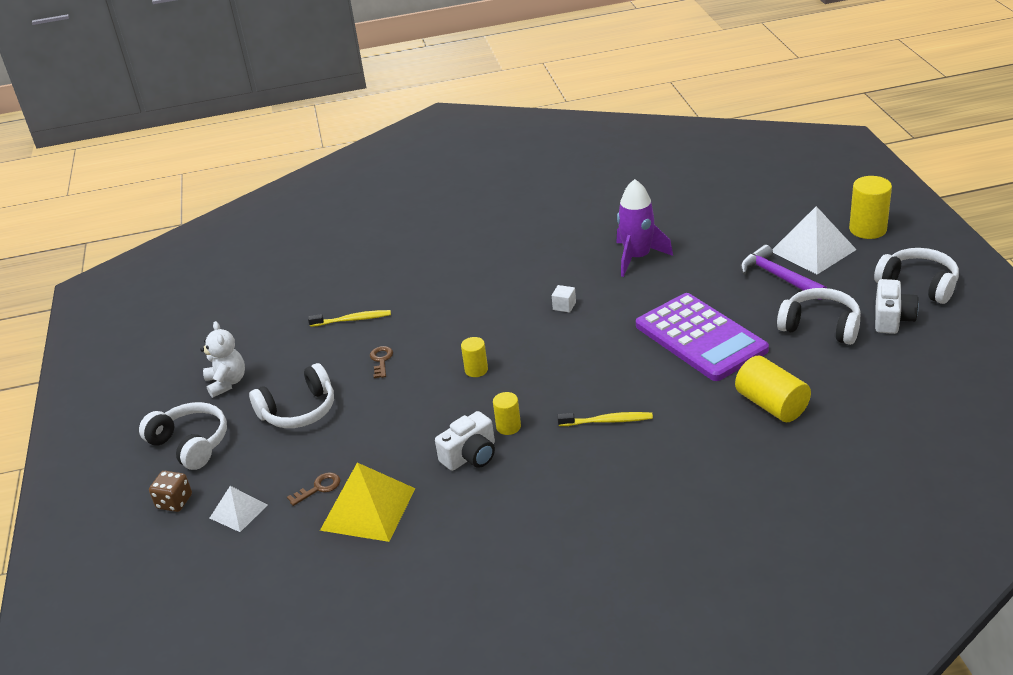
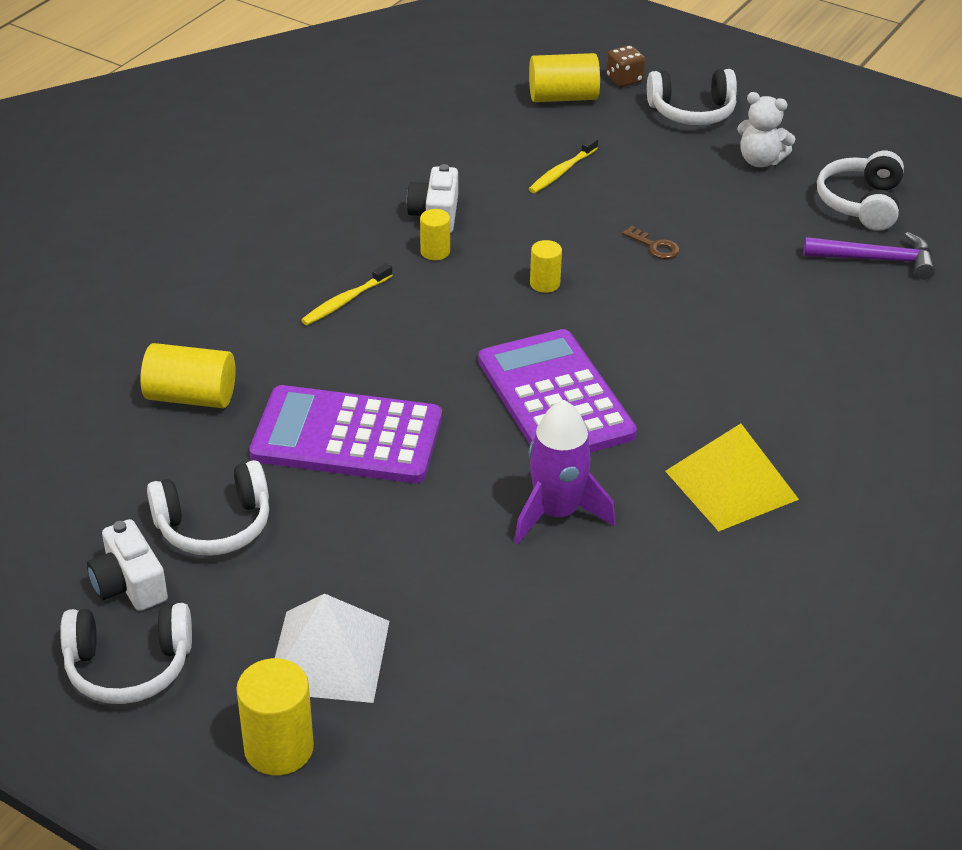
camera: 130 degrees right, 5 degrees up
(238, 511) = (563, 97): white pyramid -> yellow cylinder
(299, 411) = (650, 173): white headphones -> white headphones (861, 203)
(318, 488) = (527, 137): brown key -> none
(352, 320) = (759, 267): yellow toothbrush -> yellow toothbrush (562, 171)
(368, 509) = (462, 144): yellow pyramid -> yellow pyramid (731, 485)
(564, 306) = (555, 397): white cube -> purple calculator
(778, 277) = (336, 579): purple hammer -> purple hammer (877, 260)

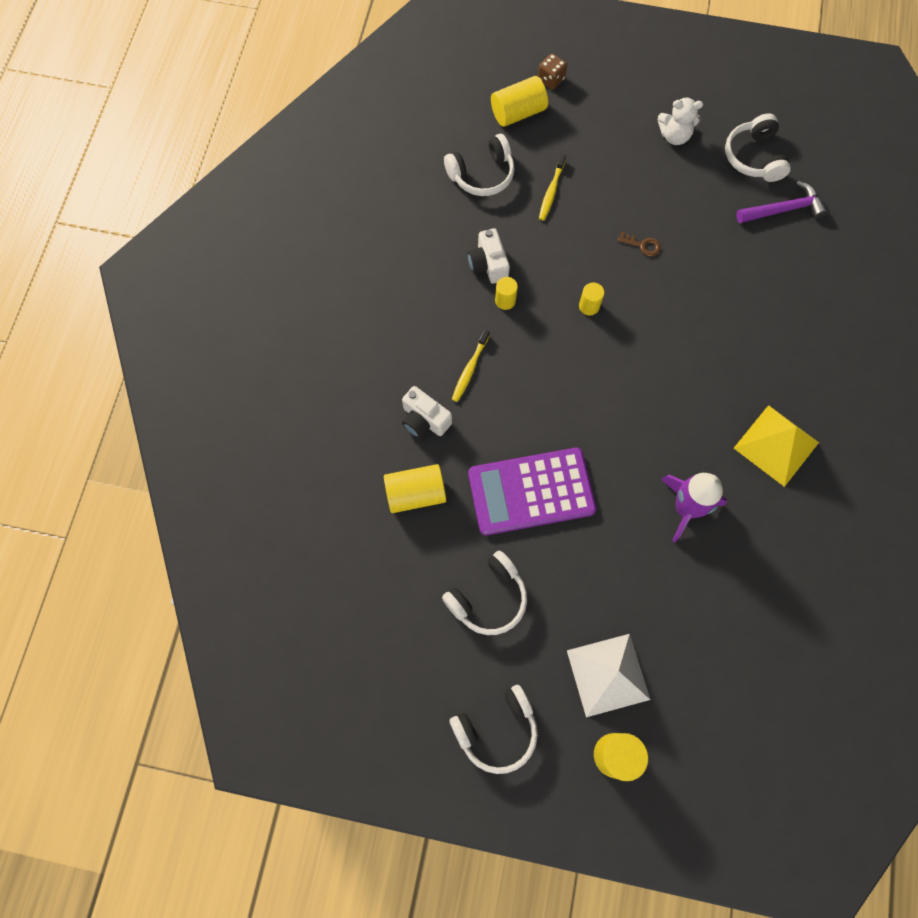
camera: 20 degrees left, 30 degrees up
(129, 584) = (462, 666): white camera -> white camera (424, 420)
(555, 397) = (641, 409): purple calculator -> none
(692, 112) = (610, 100): white headphones -> white headphones (482, 175)

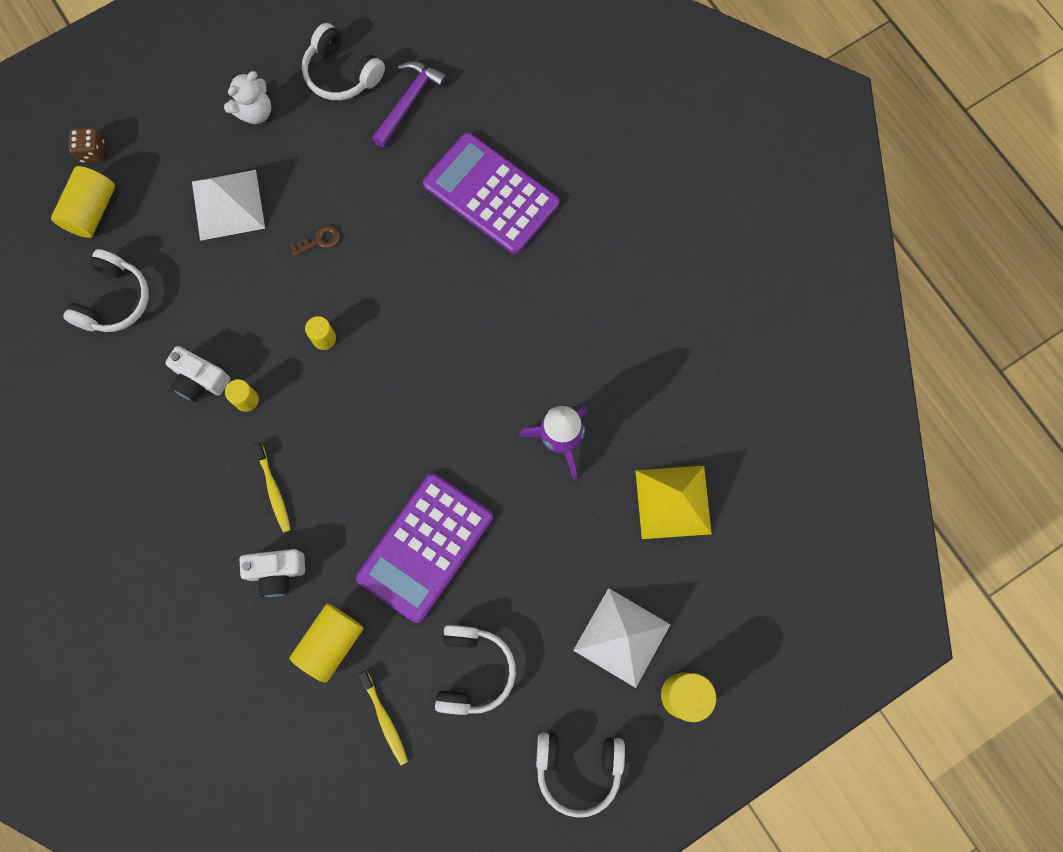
camera: 45 degrees left, 5 degrees up
(497, 730) = (578, 768): white headphones -> white headphones turned 75 degrees clockwise
(551, 191) = (193, 260): yellow toothbrush -> yellow toothbrush (385, 719)
(604, 176) = (228, 205): none -> white pyramid
(776, 445) = (583, 320): yellow pyramid -> yellow pyramid (673, 502)
(786, 311) = (491, 194): none -> purple calculator

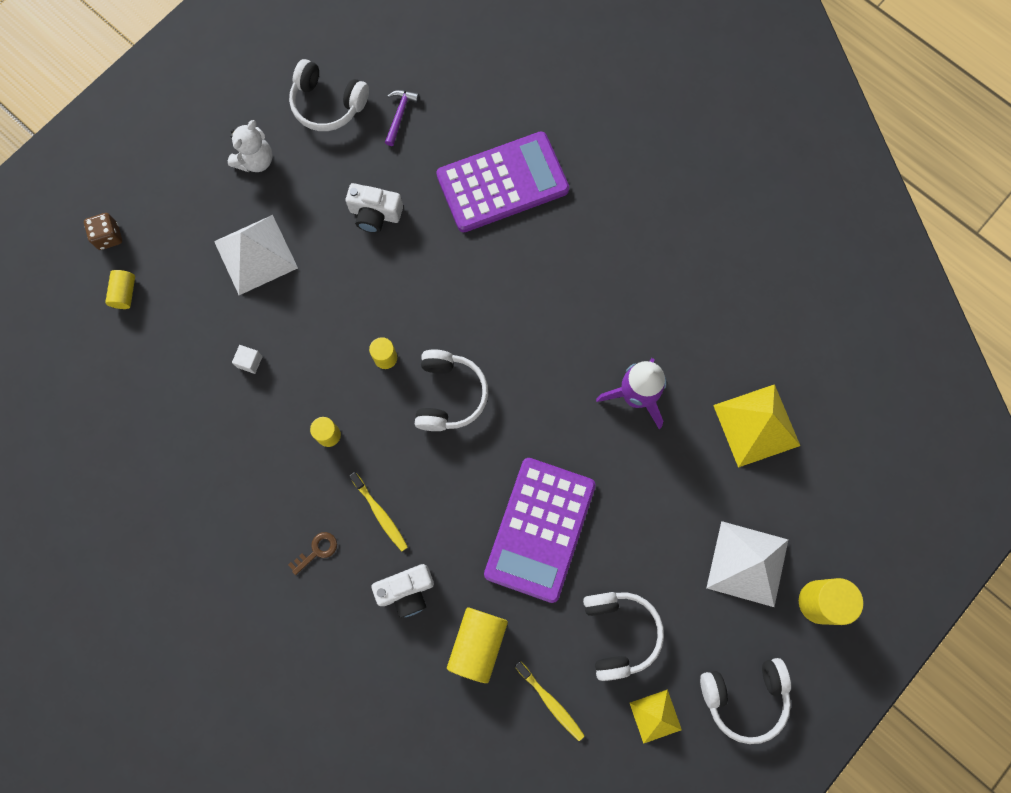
camera: 15 degrees left, 0 degrees up
(92, 211) = (125, 293): yellow cylinder -> yellow cylinder, size x0.58
(114, 300) = (172, 373): white headphones -> white headphones (449, 395)
(191, 308) = (250, 362): none -> white cube
(200, 380) = (278, 427): white camera -> white camera (375, 214)
(319, 240) = (353, 267): brown key -> brown key (317, 551)
(409, 101) = (400, 115): purple hammer -> purple hammer, size x0.64
(484, 762) = (655, 716): none -> yellow pyramid
(491, 194) = (502, 183): purple calculator -> purple calculator turned 135 degrees clockwise

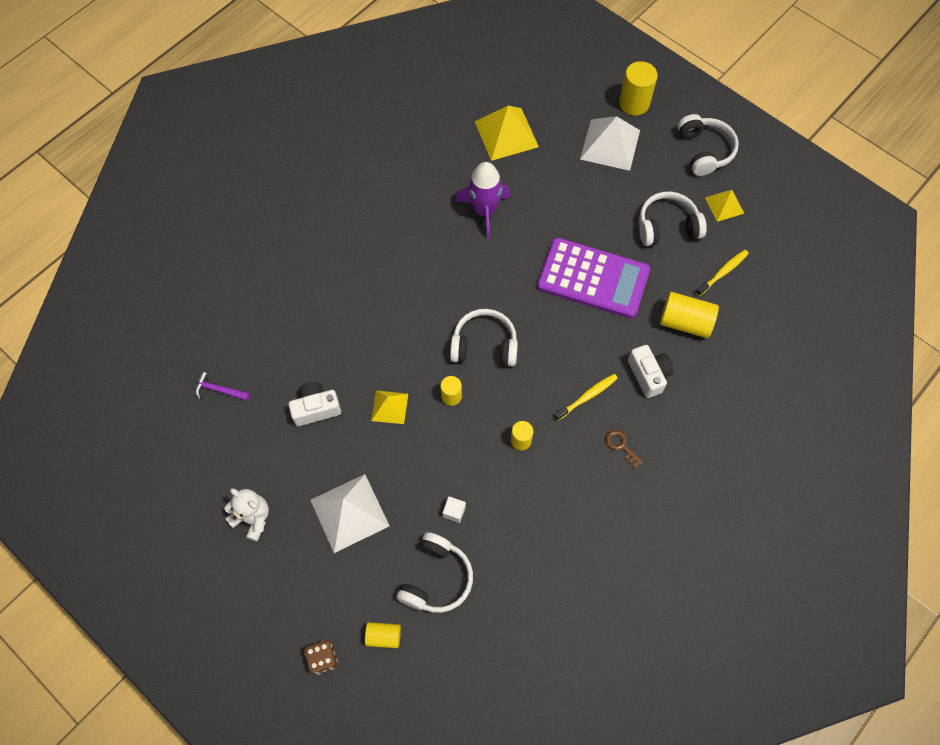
camera: 90 degrees left, 10 degrees down
(328, 104) = (200, 454): white headphones -> white headphones (436, 578)
(374, 291) = (390, 407): none -> yellow pyramid
(375, 214) = (316, 408): white camera -> white camera turned 120 degrees counterclockwise
(502, 183) = (294, 305): purple calculator -> none

